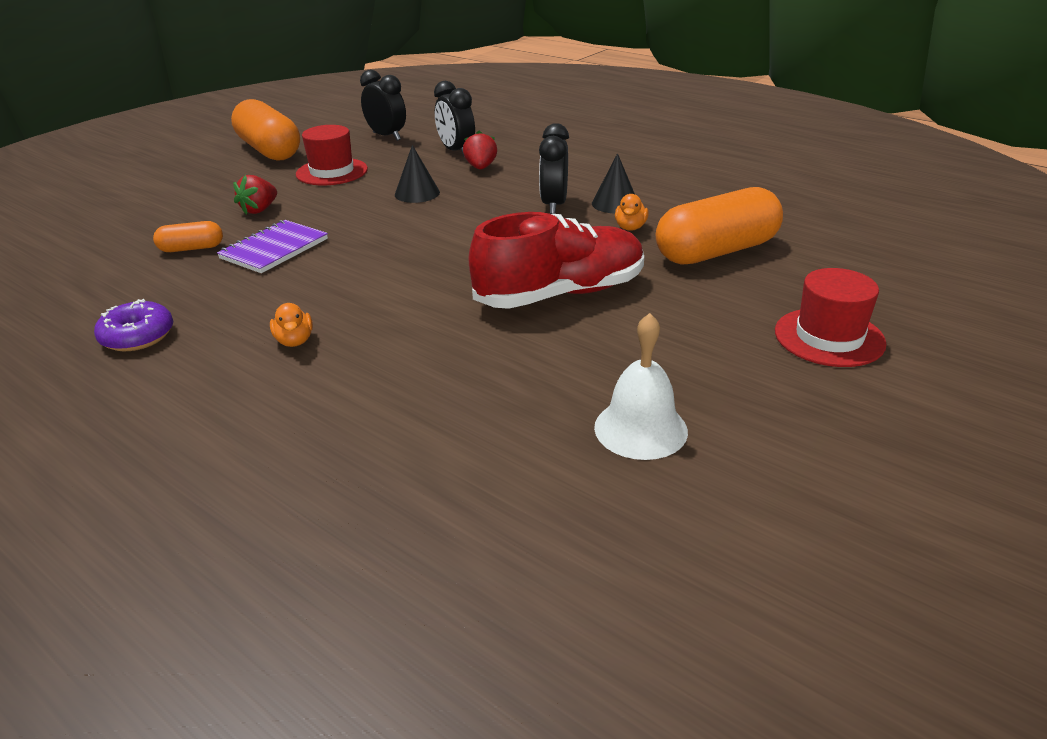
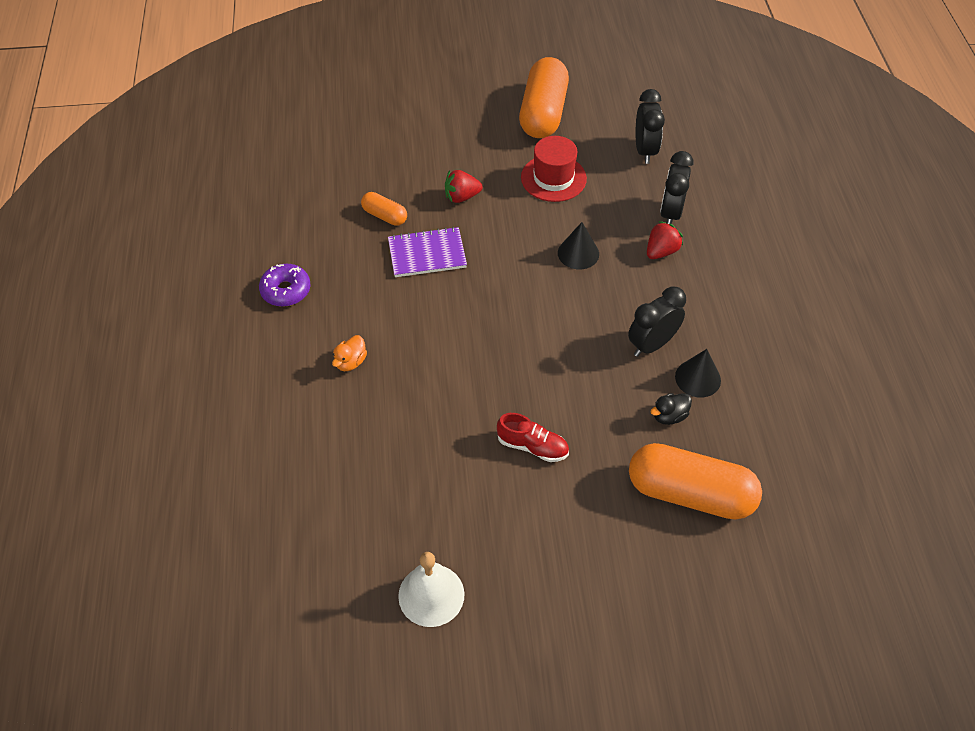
camera: 45 degrees right, 20 degrees up
(560, 294) = (532, 446): red shoe -> red shoe, size x0.49
(630, 227) = (669, 416): orange duck -> black duck
(829, 337) = (635, 635): red hat -> none

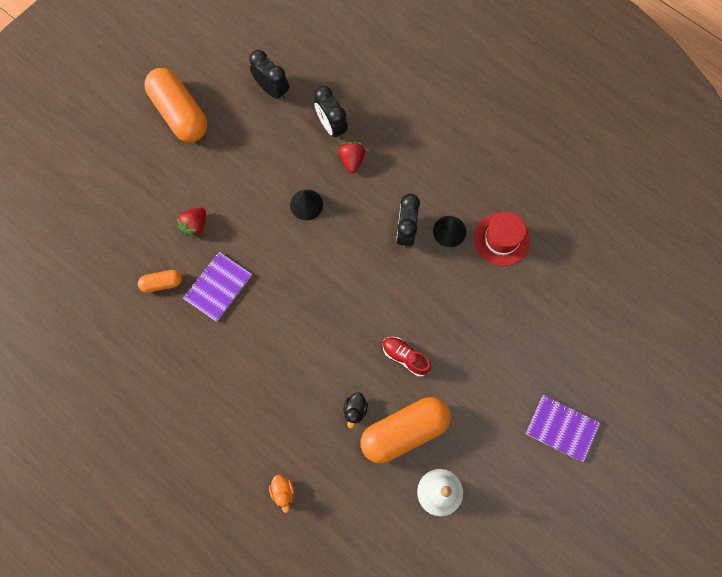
camera: 45 degrees left, 20 degrees up
(286, 290) = (160, 392): purple donut -> none
(350, 362) = (252, 402): orange duck -> orange duck (283, 492)
(532, 446) = (405, 357): red shoe -> red shoe turned 120 degrees counterclockwise
(553, 178) = (237, 160): red hat -> red hat (501, 239)
(628, 657) = (561, 428): none -> purple notebook
(669, 416) = (456, 270): black duck -> black duck (355, 410)
(690, 494) = (508, 308): orange capsule -> orange capsule (404, 431)

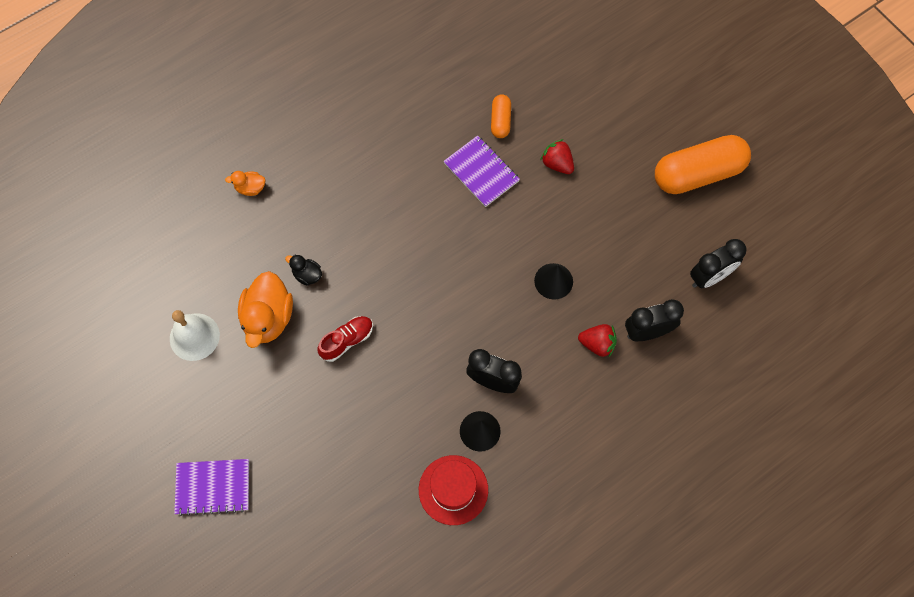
camera: 105 degrees right, 5 degrees down
(404, 431) = (268, 318): orange capsule -> orange duck
(561, 428) = (213, 487): purple notebook -> purple notebook turned 45 degrees clockwise

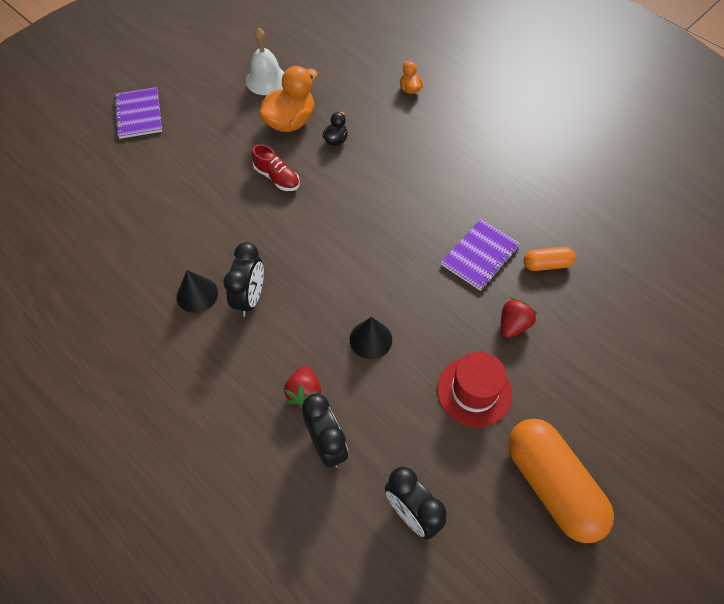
camera: 80 degrees right, 10 degrees down
(268, 318) = (290, 122): orange duck -> orange duck turned 135 degrees clockwise
(453, 490) = (137, 281): red hat -> red hat (474, 391)

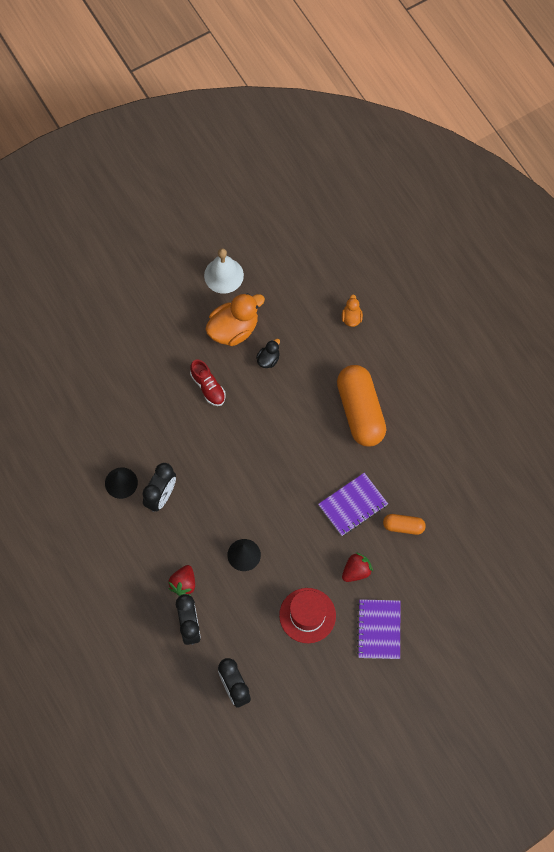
camera: 15 degrees right, 10 degrees up
(139, 114) = (102, 288): purple notebook -> purple notebook (379, 629)
(552, 485) = (337, 696): orange capsule -> orange capsule (360, 411)

